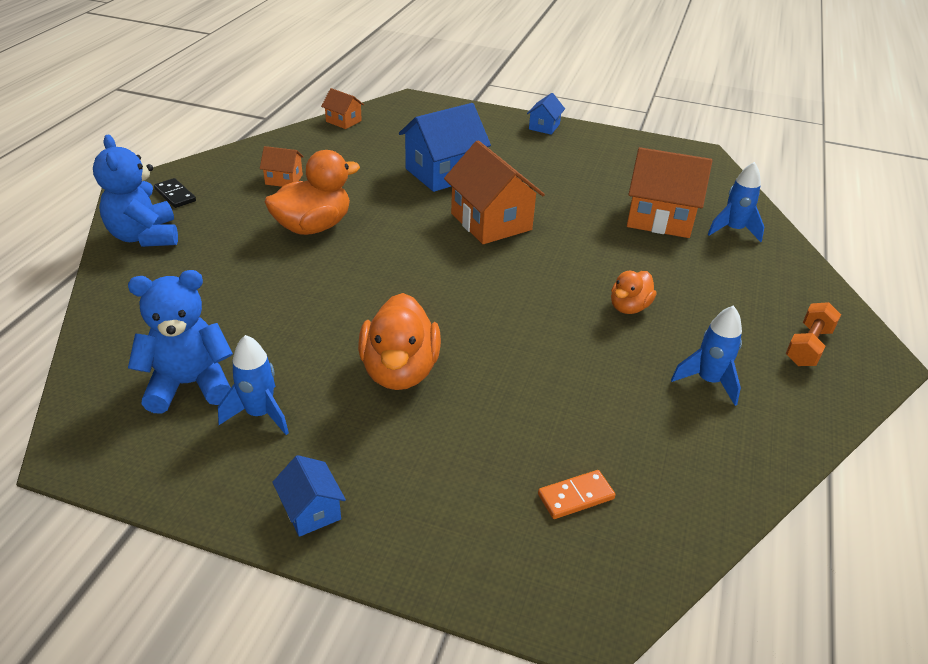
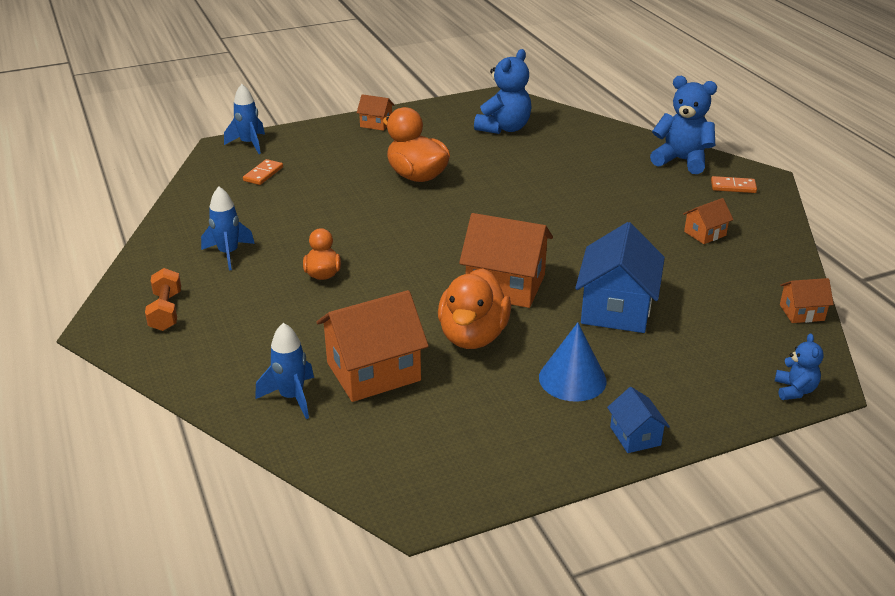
camera: 140 degrees right, 5 degrees down
(175, 195) = (733, 187): black domino -> orange domino
(260, 414) = (452, 135): blue rocket -> blue rocket (249, 144)
(311, 510) = (376, 124): blue house -> orange house
(313, 227) = (610, 215): orange duck -> orange duck (473, 336)
(428, 104) = (794, 390): none -> blue teddy bear
(536, 158) = (572, 379): none -> blue cone

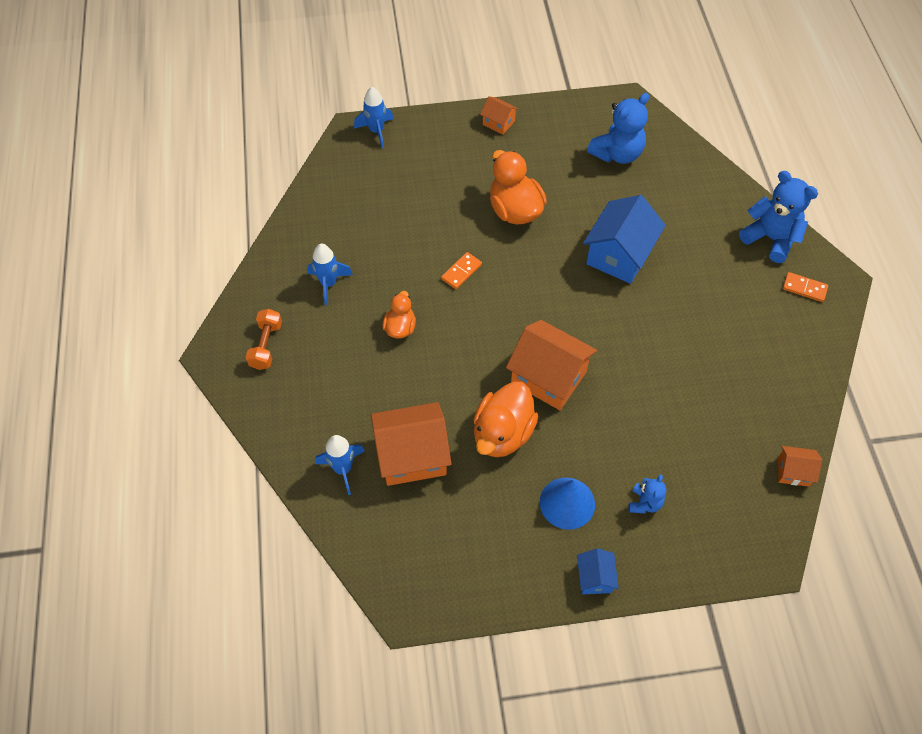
camera: 15 degrees right, 25 degrees up
(263, 174) = (380, 179): orange domino -> orange domino (461, 272)
(616, 309) = (633, 429): blue house -> blue house (619, 255)
(705, 233) = (750, 349): orange house -> none
(794, 390) = (745, 561): blue teddy bear -> blue teddy bear (644, 503)

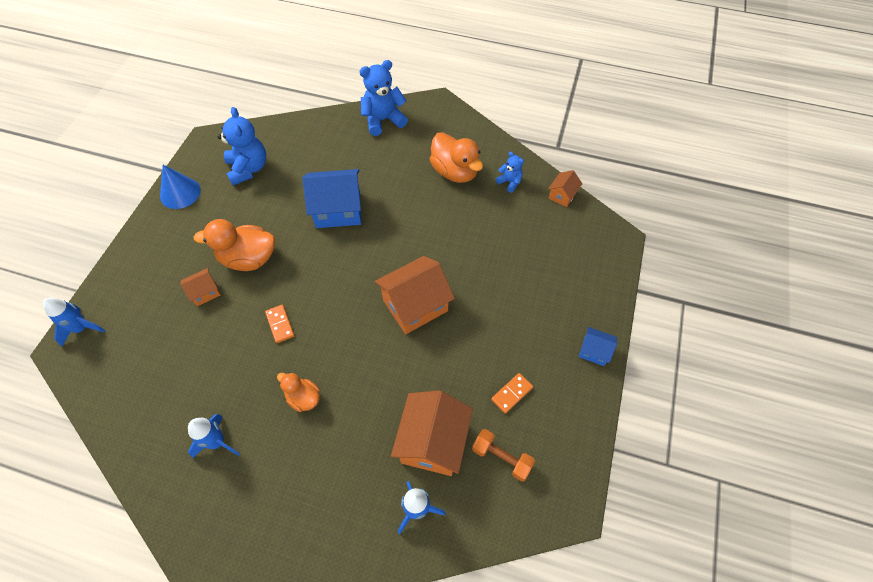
camera: 65 degrees left, 0 degrees up
(266, 345) = (247, 533): orange dumbbell -> orange dumbbell (501, 458)
(498, 123) = (154, 231): orange house -> orange house (205, 292)
(502, 433) = (447, 361): orange duck -> orange duck (455, 172)
(567, 503) = (527, 342): blue cone -> blue cone (180, 193)
(619, 255) = (338, 210): blue house -> blue house turned 60 degrees counterclockwise
(644, 503) = (548, 291): blue teddy bear -> blue teddy bear (509, 182)
(804, 288) = (432, 122): orange domino -> orange domino (511, 393)

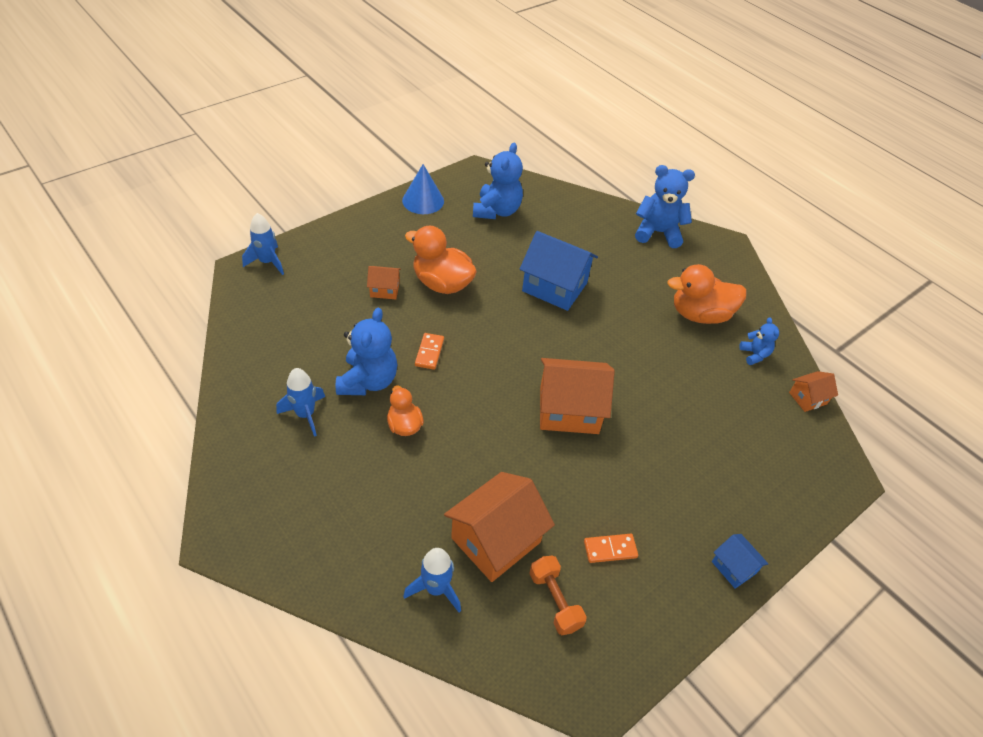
camera: 30 degrees right, 10 degrees down
(248, 380) = (368, 381): none -> blue teddy bear
(455, 172) = (700, 314): orange duck -> orange duck turned 90 degrees clockwise

